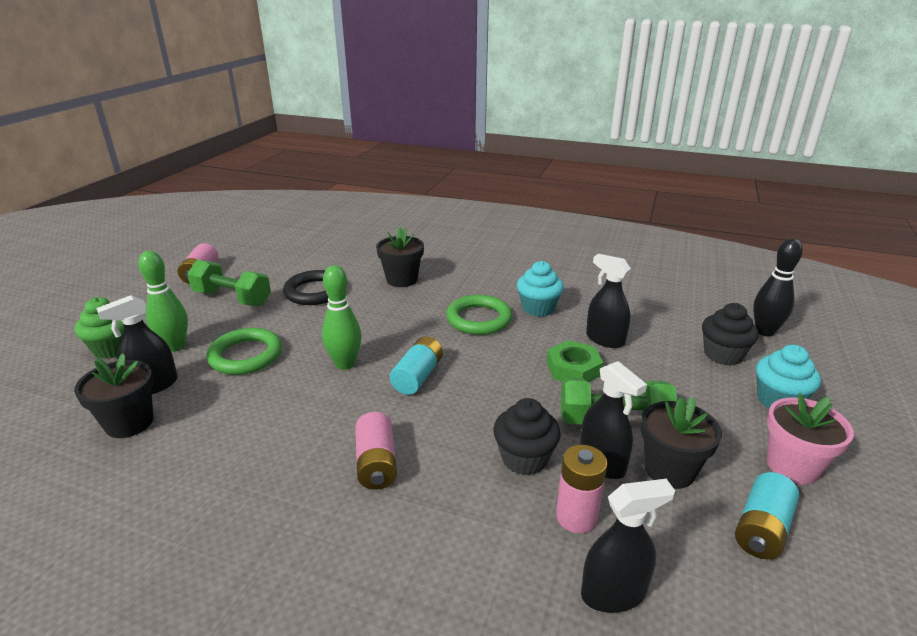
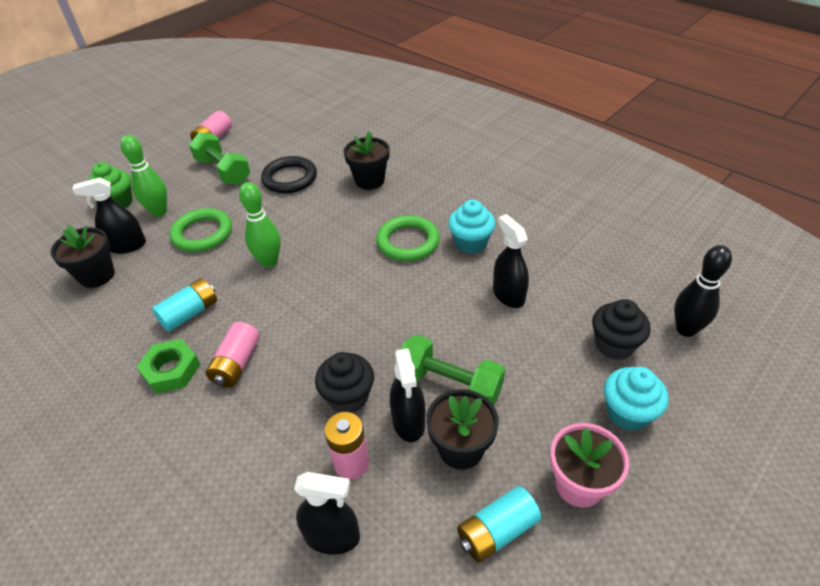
camera: 25 degrees right, 15 degrees up
(417, 376) = (317, 290): turquoise battery -> turquoise battery (190, 313)
(573, 369) = (454, 319): green nut -> green nut (171, 370)

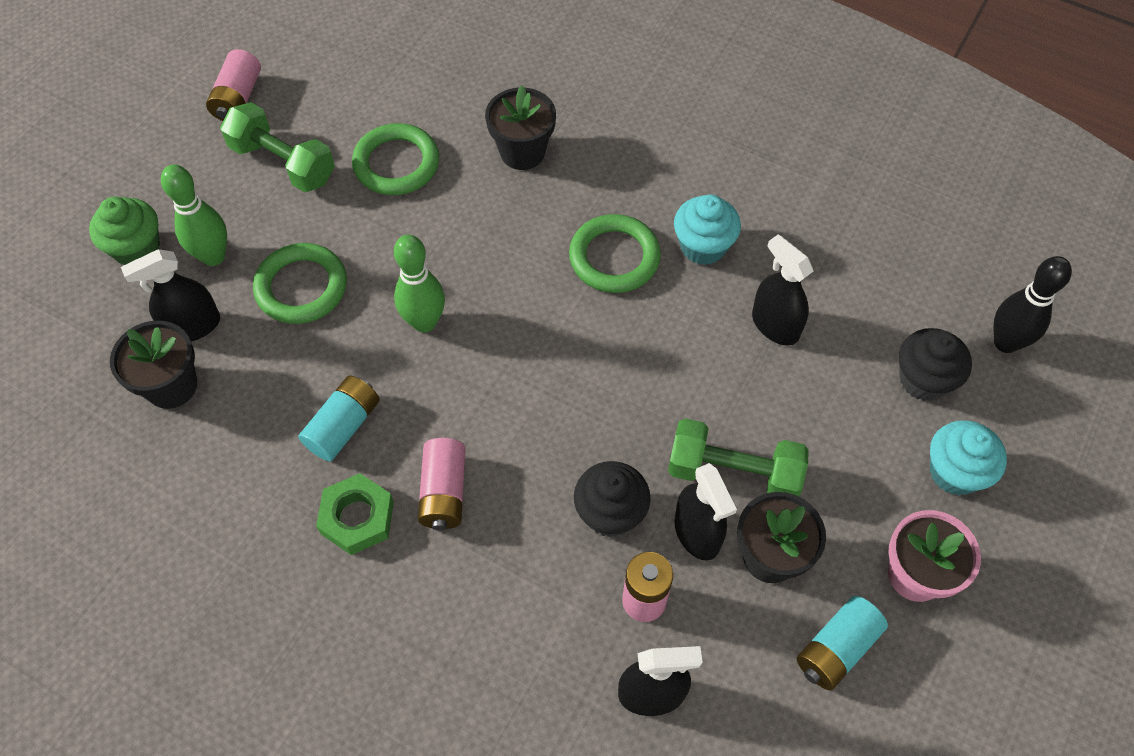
camera: 15 degrees left, 15 degrees up
(290, 178) = (396, 164): black ring -> green ring

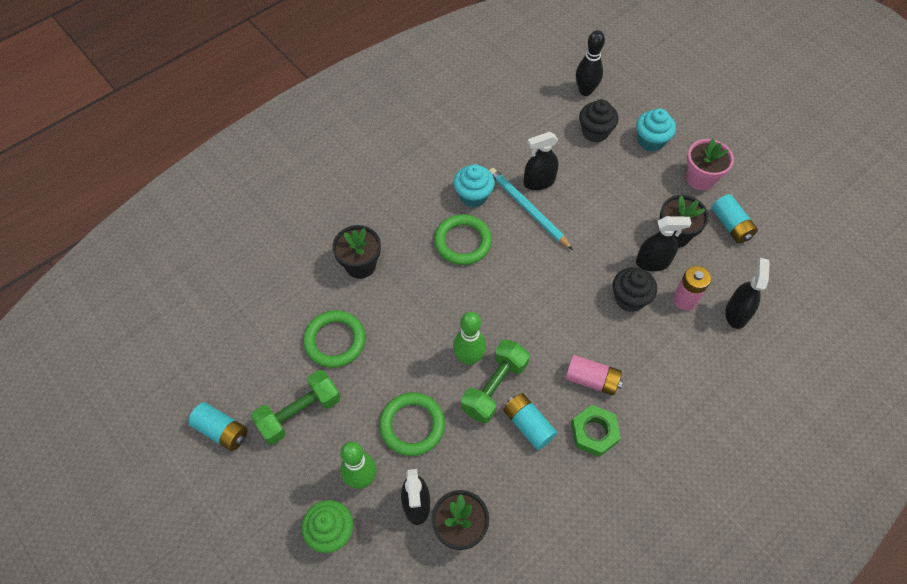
camera: 70 degrees left, 0 degrees up
(238, 98) = (222, 431): pink battery -> turquoise battery
(714, 324) = (527, 209): none -> turquoise pencil
(733, 472) = (622, 233): green dumbbell -> green dumbbell (494, 387)

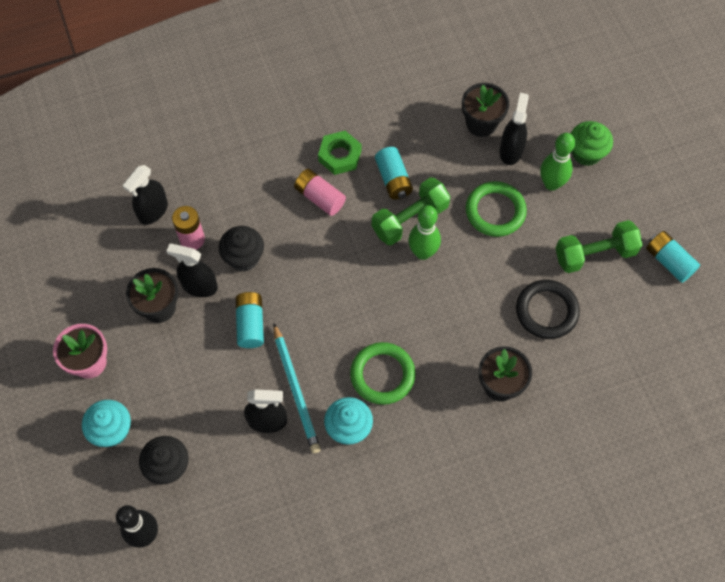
camera: 160 degrees left, 5 degrees up
(335, 341) = (546, 311): green ring -> black ring
(731, 225) = (96, 298): turquoise battery -> turquoise battery (250, 324)

